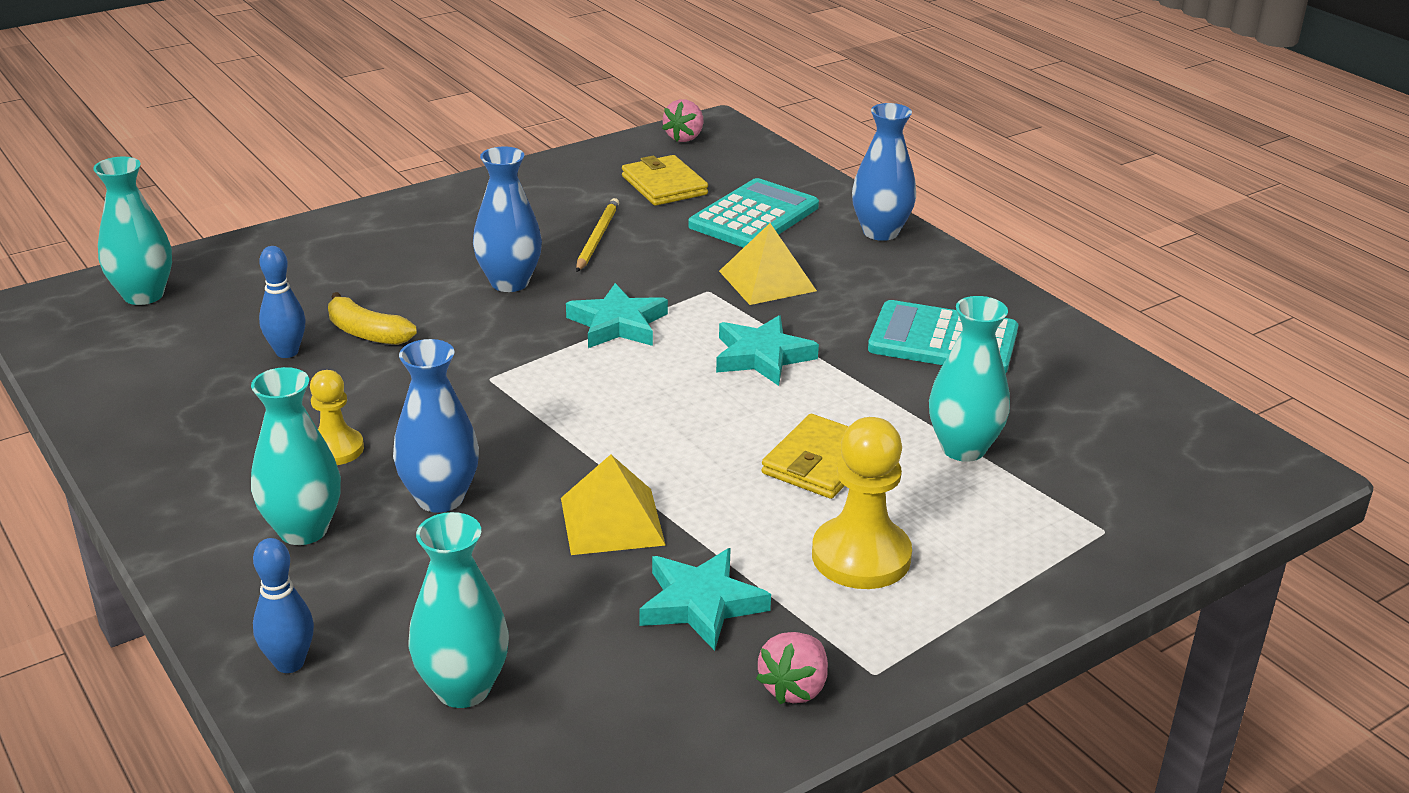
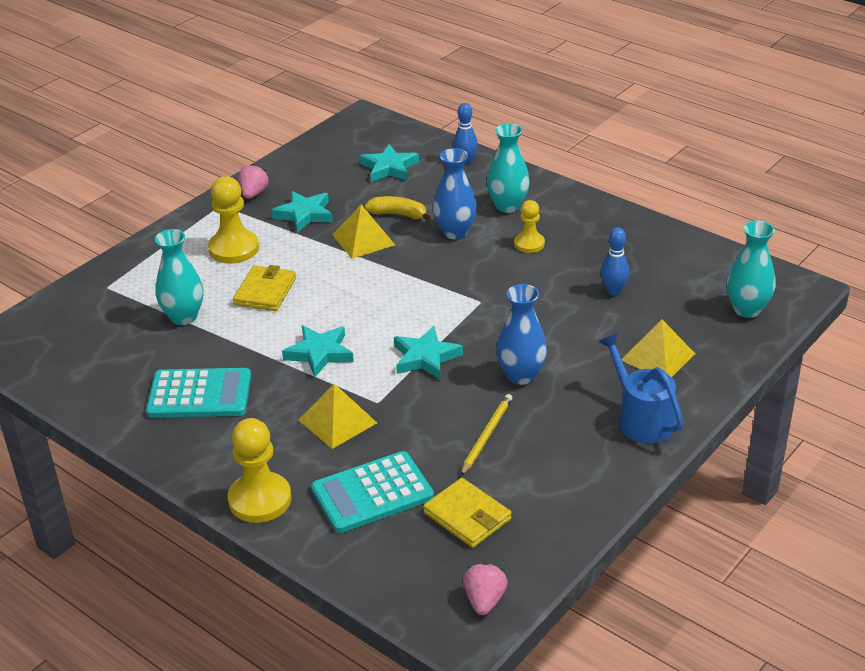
camera: 165 degrees right, 5 degrees up
(322, 269) = (658, 356): none -> yellow pyramid
(367, 333) = (579, 314): yellow banana -> yellow banana (398, 214)
(412, 220) = (641, 419): none -> blue watering can
(463, 688) = (389, 168): turquoise vase -> turquoise star
(597, 238) = (486, 435): yellow pencil -> yellow pencil turned 150 degrees counterclockwise
(754, 216) = (372, 493): turquoise calculator -> turquoise calculator turned 45 degrees clockwise
(880, 232) = (260, 500): blue vase -> yellow pawn

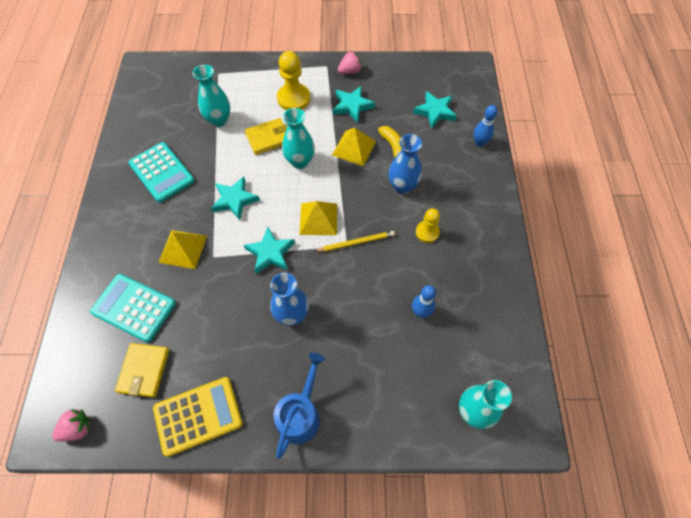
camera: 50 degrees right, 25 degrees up
(260, 500) = (96, 258): yellow pawn -> none
(486, 435) = (222, 333): yellow pencil -> yellow pencil (356, 242)
(507, 206) = (455, 195): turquoise vase -> turquoise vase (300, 161)
(568, 494) = (198, 416): none -> yellow calculator
(658, 356) = (373, 384): yellow pyramid -> yellow pyramid (318, 219)

